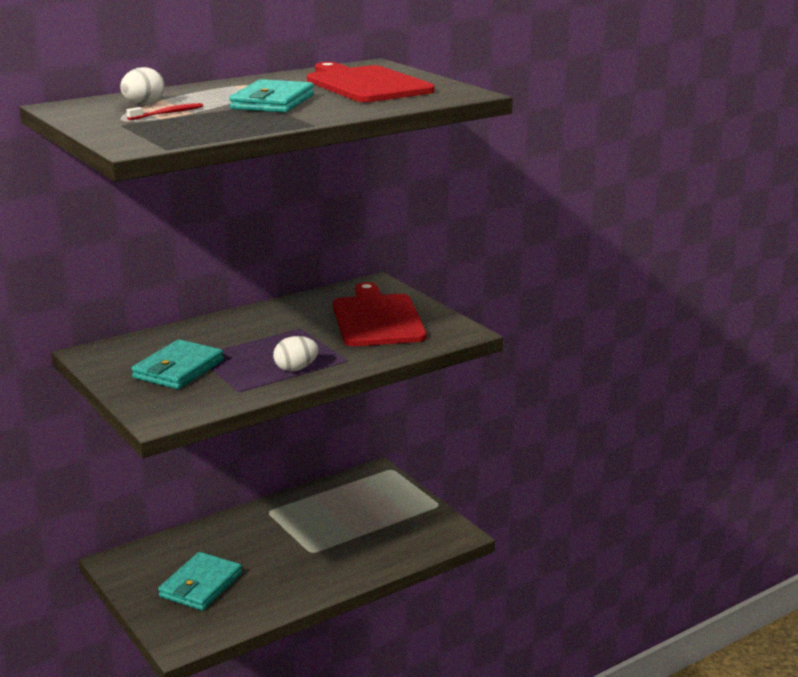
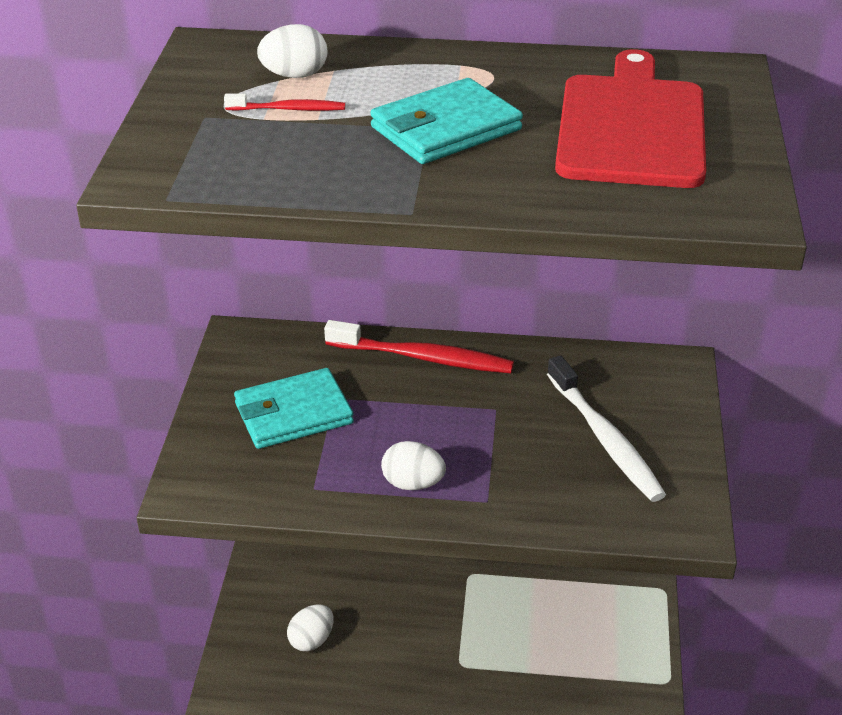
camera: 40 degrees right, 15 degrees up
(201, 585) = (311, 640): turquoise wallet -> white egg
(225, 323) = (423, 357): none -> red toothbrush
(377, 319) = (605, 439): red cutting board -> white toothbrush

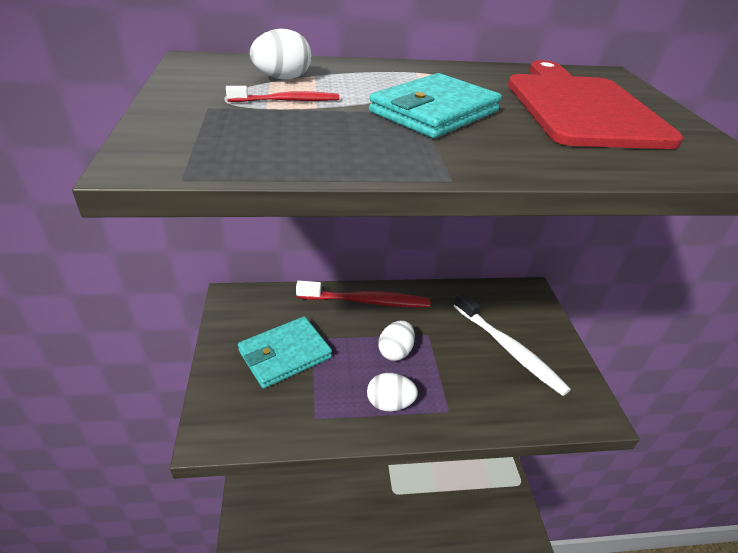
camera: 15 degrees left, 0 degrees up
(311, 640) = (294, 490): white egg -> white egg (395, 351)

